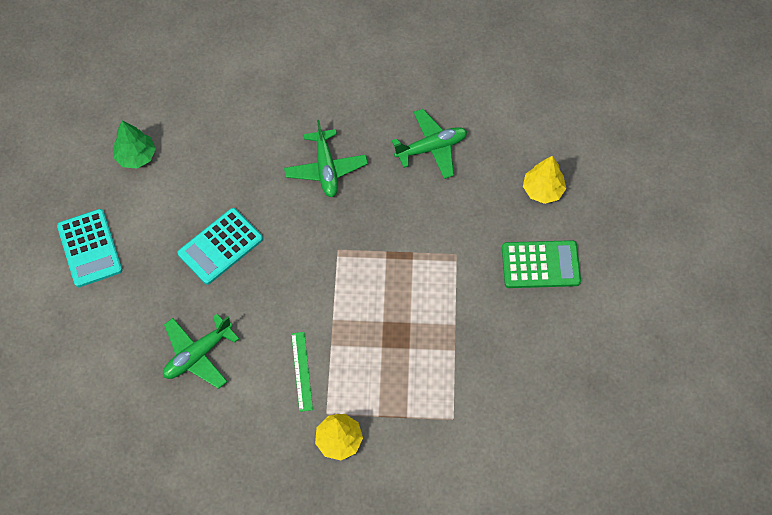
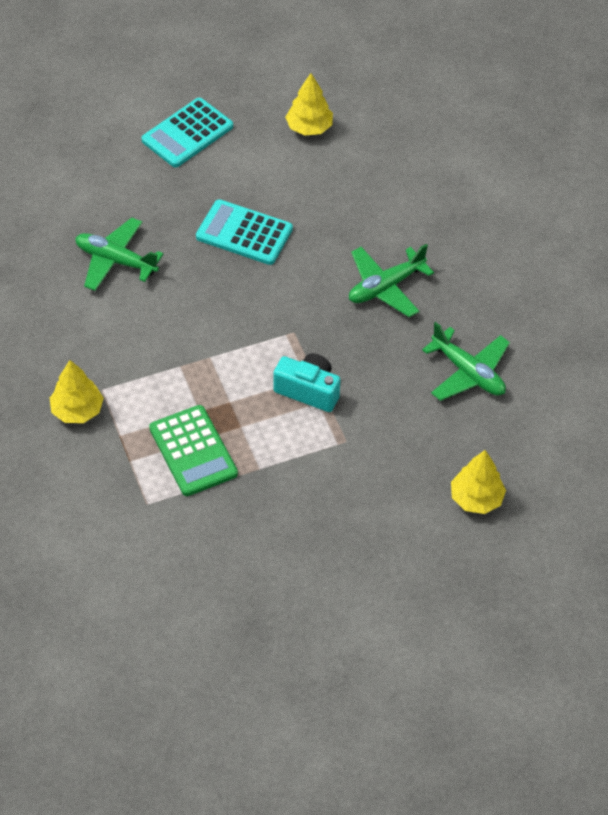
camera: 65 degrees right, 10 degrees down
(136, 156) = (309, 128): green tree -> yellow tree
(302, 371) = (139, 352): green ruler -> none
(398, 261) = (308, 390): none -> turquoise camera
(540, 265) = (376, 527): green calculator -> green calculator (193, 451)

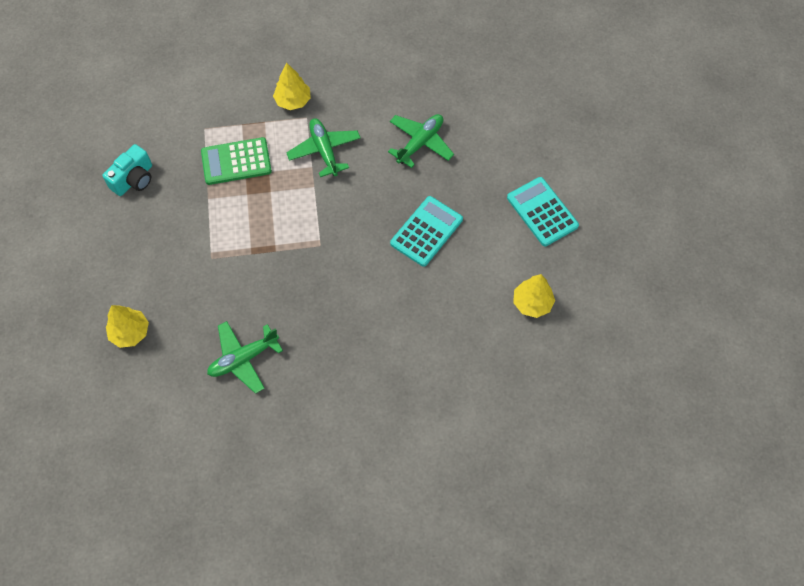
camera: 105 degrees right, 10 degrees up
(308, 390) = (263, 243): turquoise camera -> turquoise camera (134, 179)
(385, 287) = (345, 320): green plane -> green plane (324, 151)

